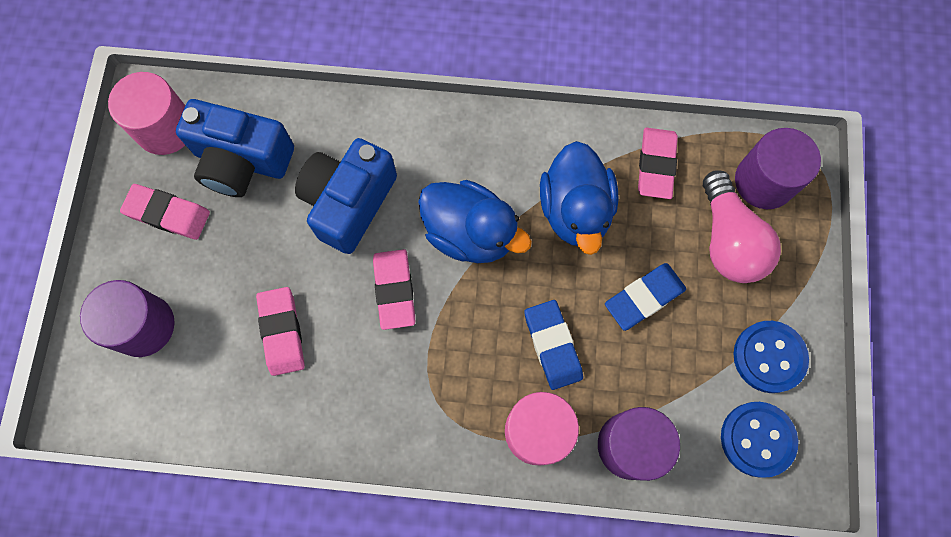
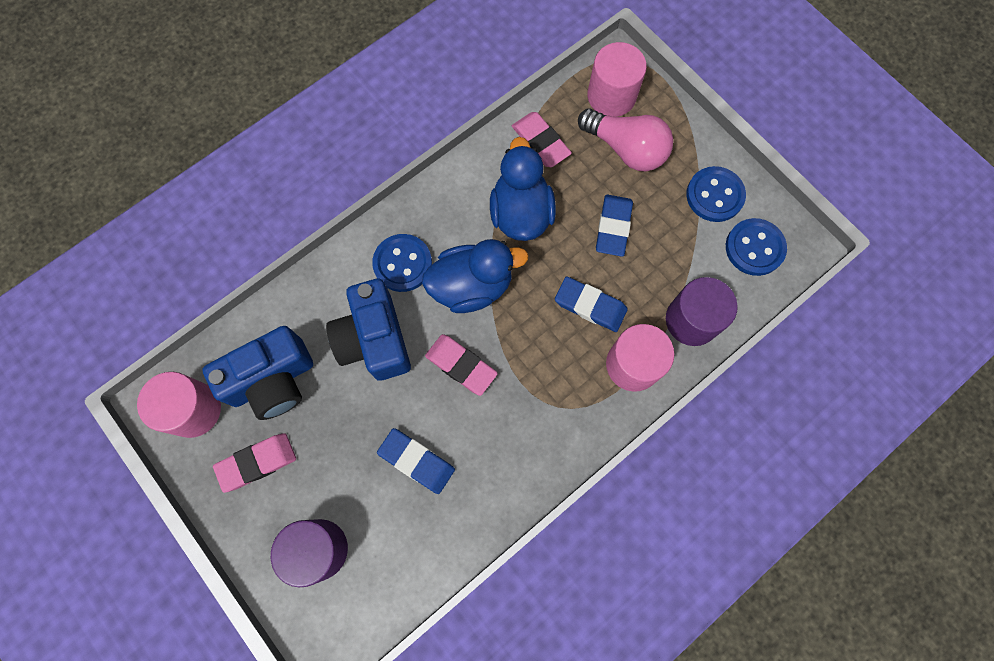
camera: 45 degrees left, 0 degrees up
(282, 332) = (416, 461): pink eraser -> blue eraser
(433, 162) = (402, 264): none -> blue button
(575, 210) = (521, 213): blue duck -> blue duck turned 135 degrees counterclockwise
(764, 181) = (611, 96): purple cylinder -> pink cylinder

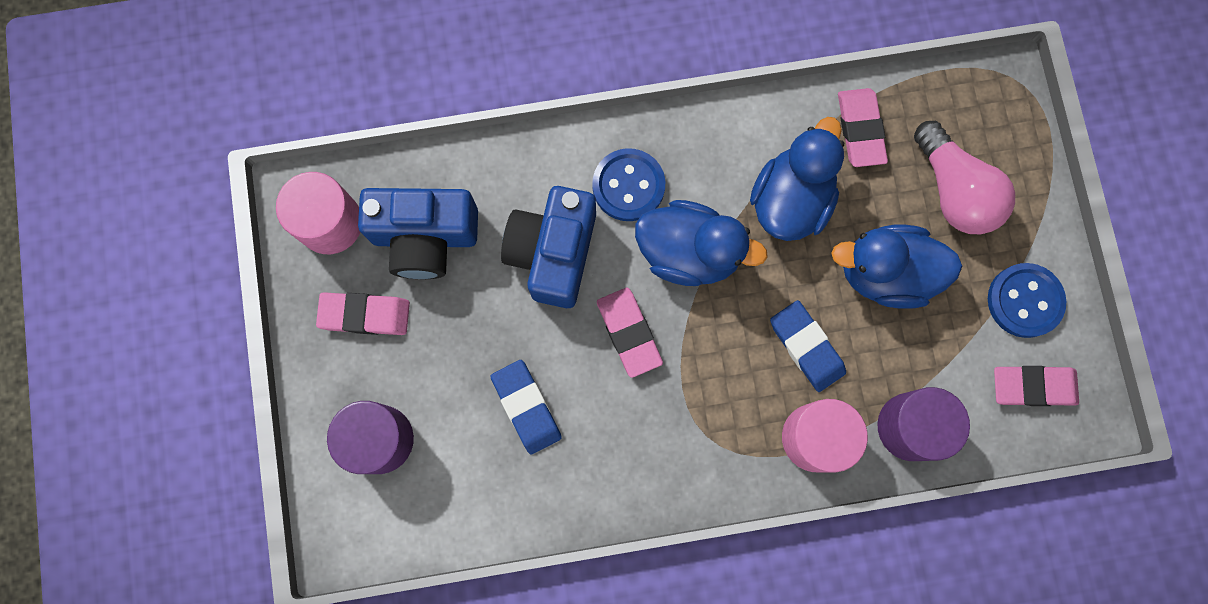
camera: 30 degrees right, 5 degrees up
(611, 96) = (975, 118): pink cylinder -> none
(613, 227) = (885, 273): blue eraser -> blue duck
(754, 248) = (1033, 386): blue button -> pink eraser

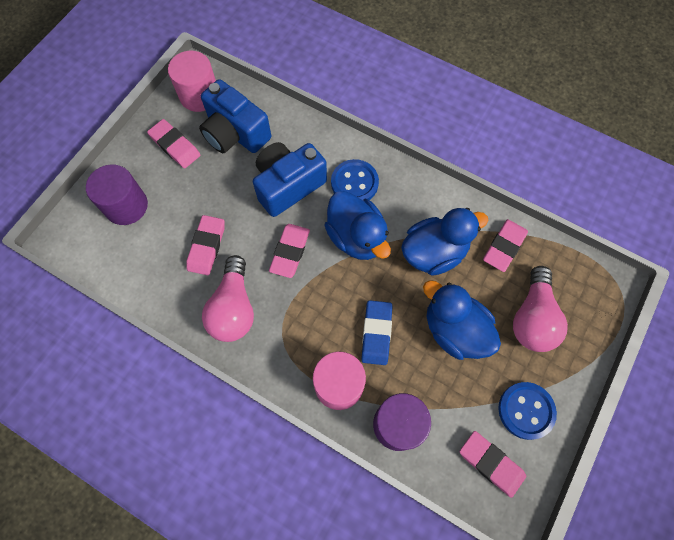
camera: 40 degrees right, 10 degrees down
(526, 407) = (206, 246): blue eraser -> pink eraser
(625, 451) = (233, 308): none -> pink light bulb

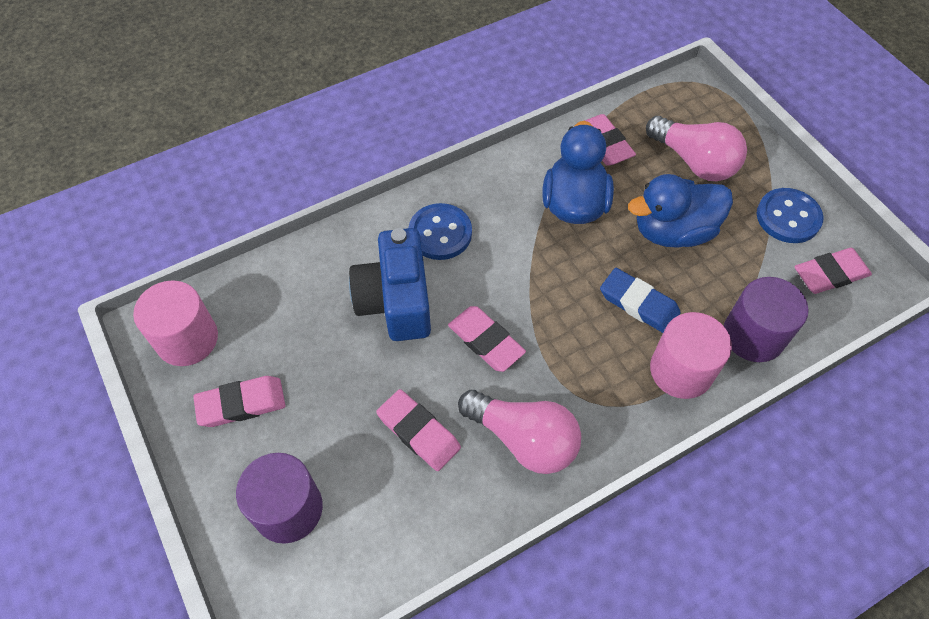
camera: 60 degrees left, 10 degrees down
(235, 133) = (278, 324): blue camera -> none
(356, 237) = (510, 265): blue duck -> none

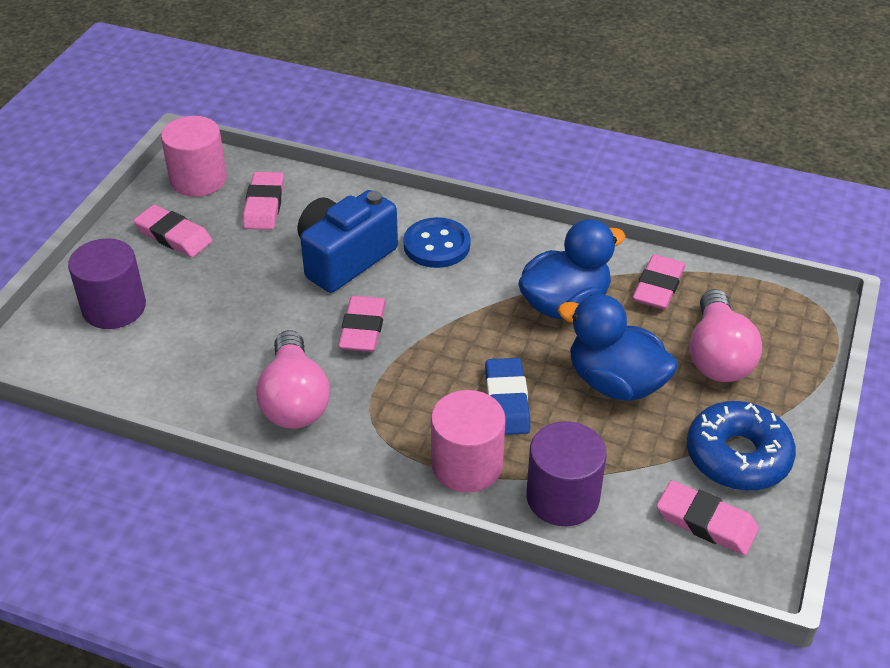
camera: 50 degrees right, 15 degrees down
(418, 432) = (241, 337): pink eraser -> pink eraser (264, 205)
(788, 217) = (737, 456): blue button -> blue donut

